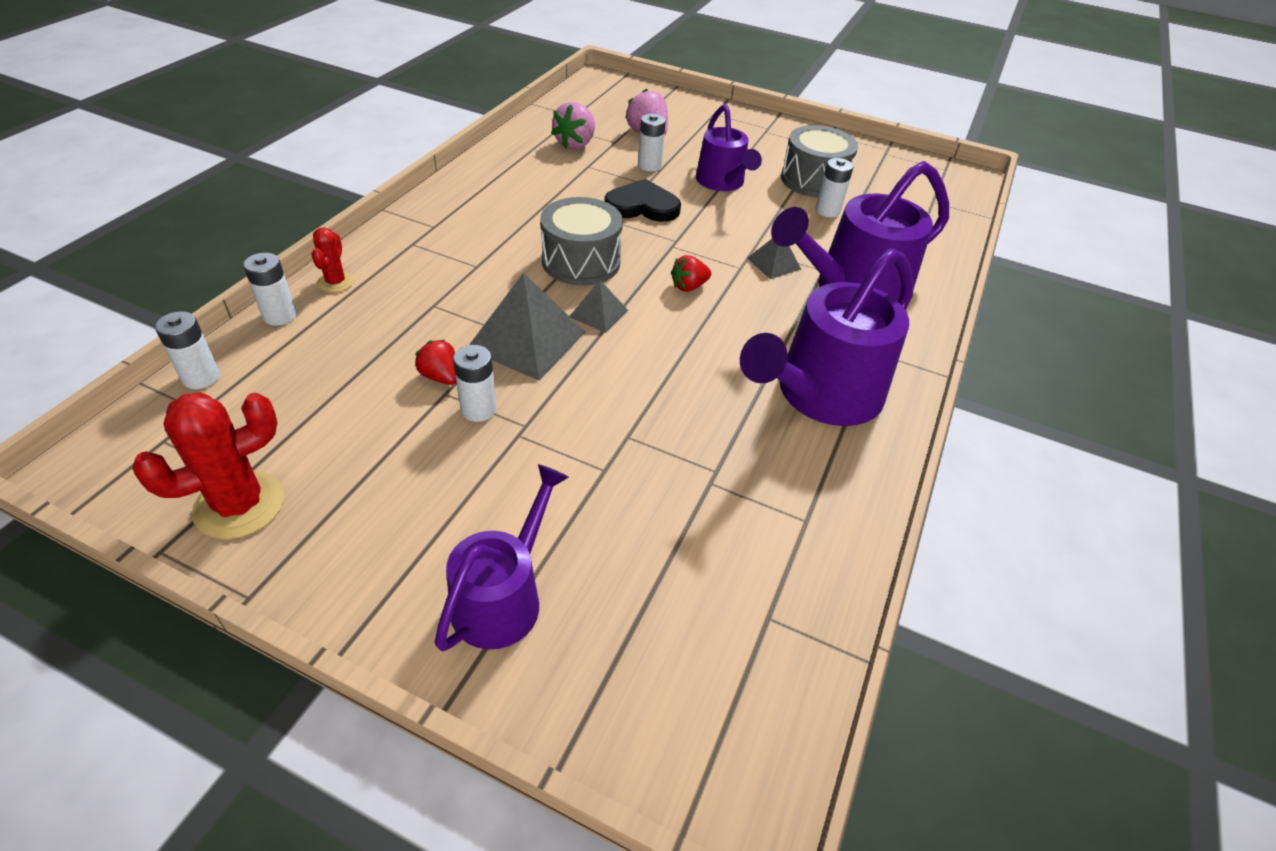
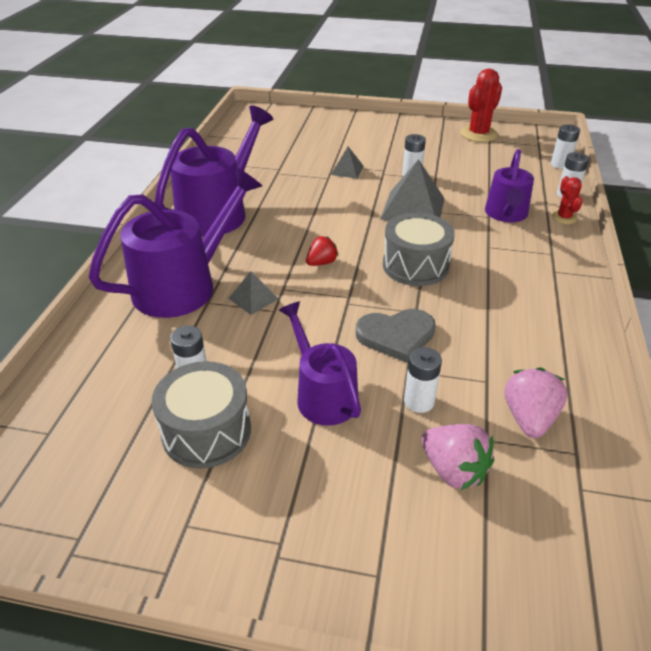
camera: 170 degrees right, 5 degrees down
(441, 376) = (444, 184): red strawberry -> none
(503, 596) = (353, 130): purple watering can -> purple watering can (506, 214)
(598, 313) = (378, 231): grey pyramid -> grey pyramid (347, 170)
(642, 206) = (396, 336): black heart -> grey heart

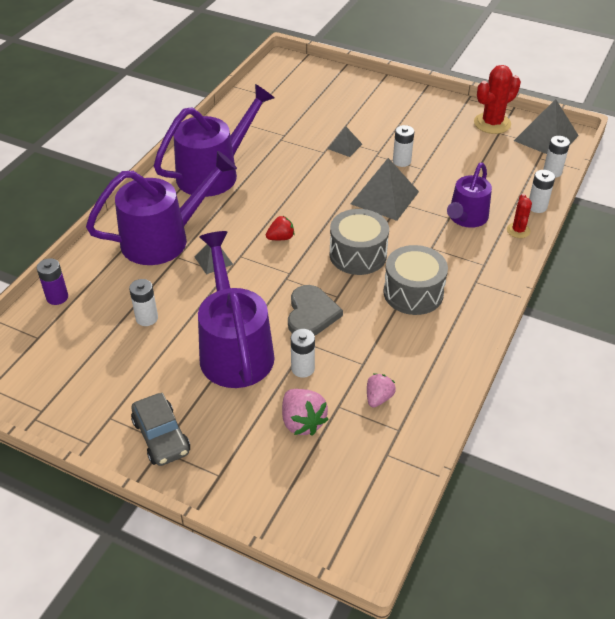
camera: 15 degrees right, 5 degrees up
(64, 375) = (57, 297): none -> purple battery
(206, 431) = (142, 359): grey drum -> grey drum (413, 293)
(272, 536) = (161, 437): none -> grey car
(322, 394) = (234, 348): purple watering can -> purple watering can, size x1.60
(396, 336) = (311, 314): grey heart -> grey heart turned 90 degrees counterclockwise
(529, 418) = (378, 398): pink strawberry -> pink strawberry, size x0.65
(535, 139) = (546, 138): none -> grey pyramid

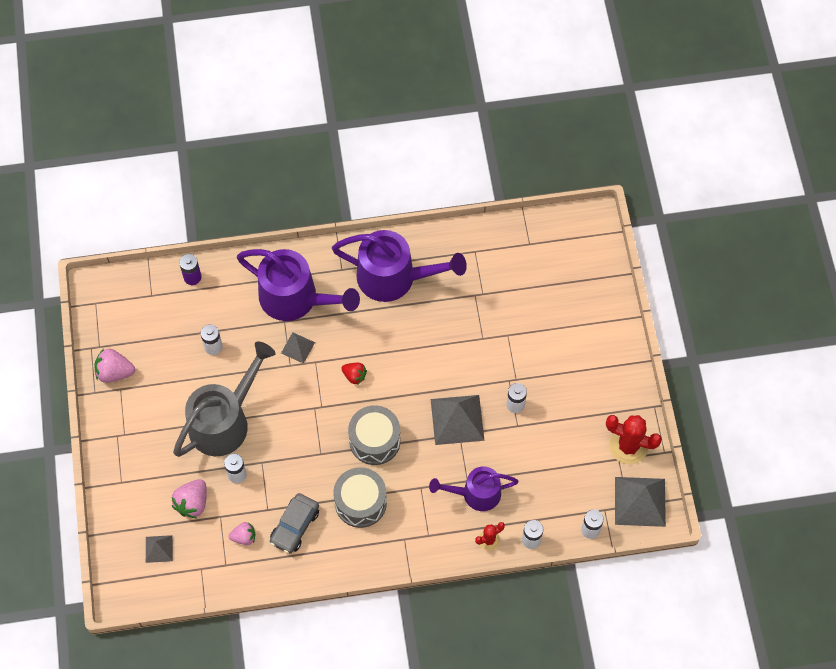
camera: 55 degrees right, 20 degrees up
(85, 412) = (115, 372): none -> pink strawberry
(161, 437) = (126, 429): grey car -> grey car (295, 526)
(234, 348) = (225, 420): purple watering can -> grey watering can
(311, 314) = (291, 447): grey heart -> none
(344, 146) = (502, 349): grey pyramid -> grey pyramid (159, 548)

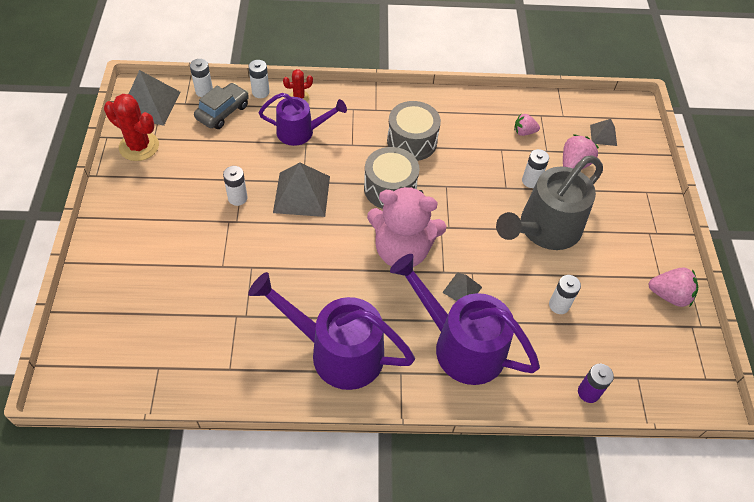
camera: 175 degrees left, 10 degrees down
(295, 526) = (476, 133): grey car -> grey car (223, 112)
(354, 376) = (402, 250): red strawberry -> pink teddy bear

